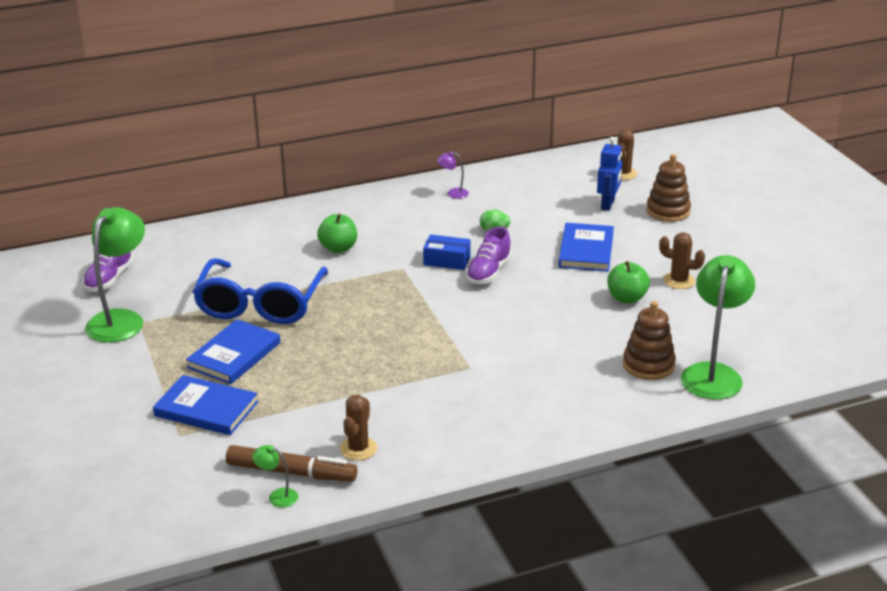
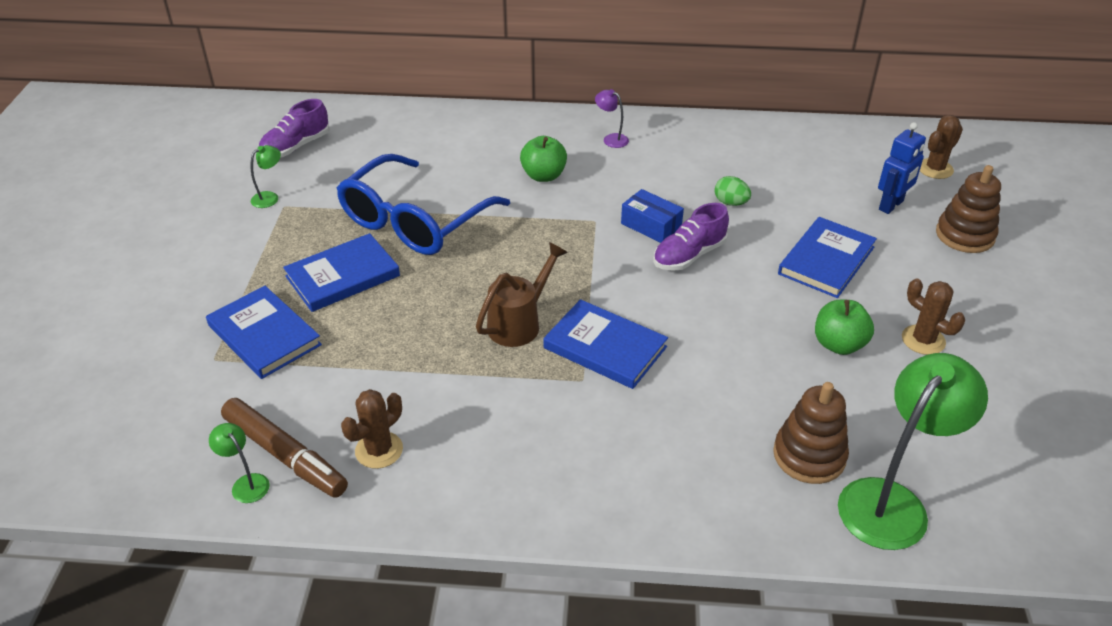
camera: 25 degrees right, 10 degrees up
(121, 319) = (270, 197): green lamp -> green lamp, size x0.43
(397, 347) = (519, 323): none -> brown watering can
(453, 193) = (714, 142): purple lamp -> purple lamp (611, 139)
(471, 344) = (605, 347): none -> blue book

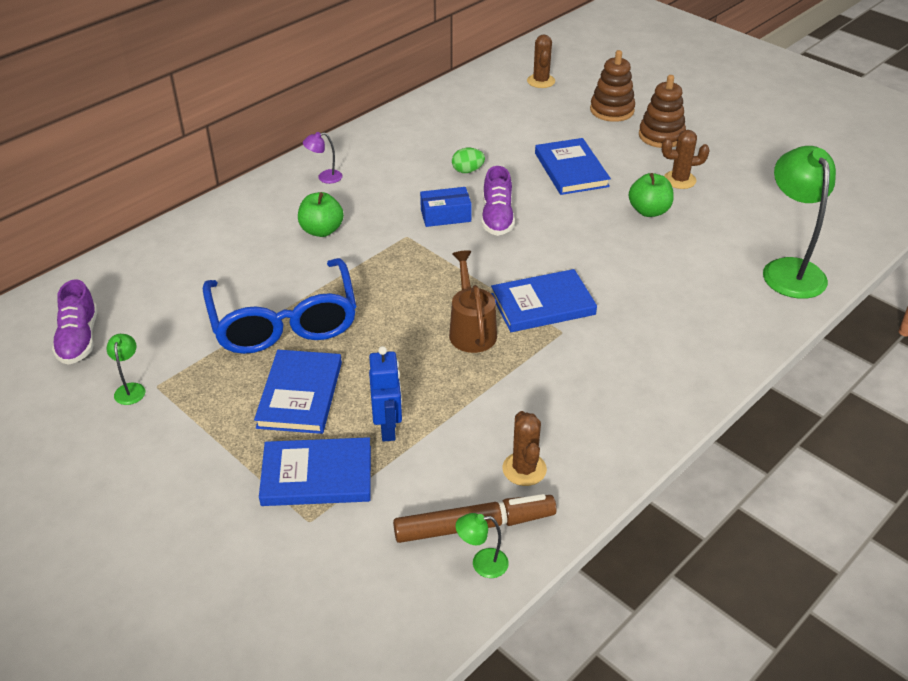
camera: 50 degrees left, 0 degrees up
(809, 456) = (726, 278): brown stacking toy -> brown stacking toy (661, 136)
(891, 205) = (552, 116): blue robot -> blue robot (388, 428)

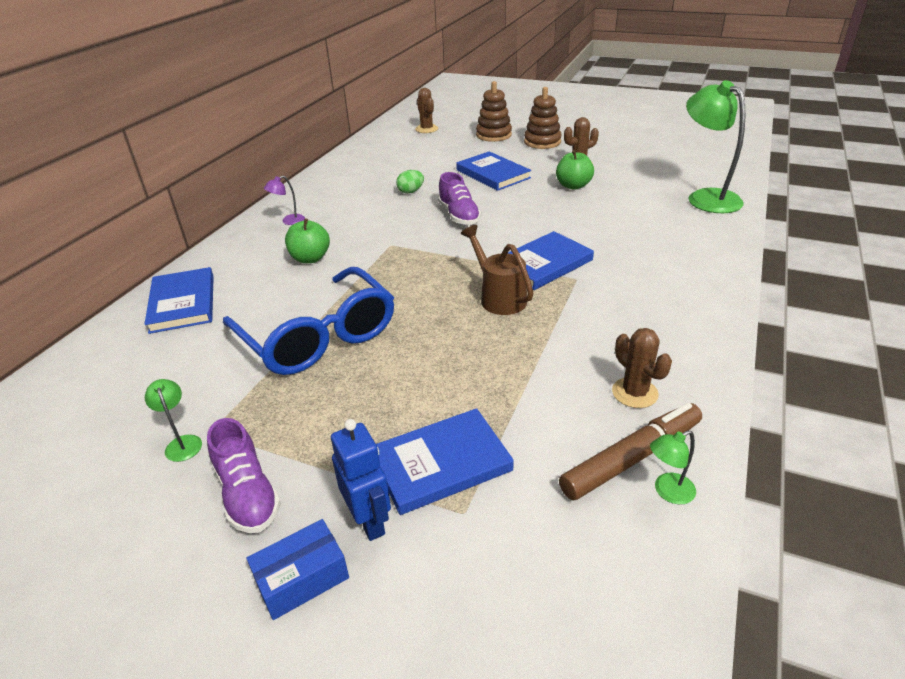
camera: 20 degrees left, 5 degrees down
(79, 339) = (97, 412): purple shoe -> purple shoe (248, 494)
(300, 395) = (374, 394): blue book -> blue book (183, 303)
(388, 428) = (482, 397): blue robot -> blue robot (369, 521)
(445, 215) = (414, 223): blue box -> blue box (302, 578)

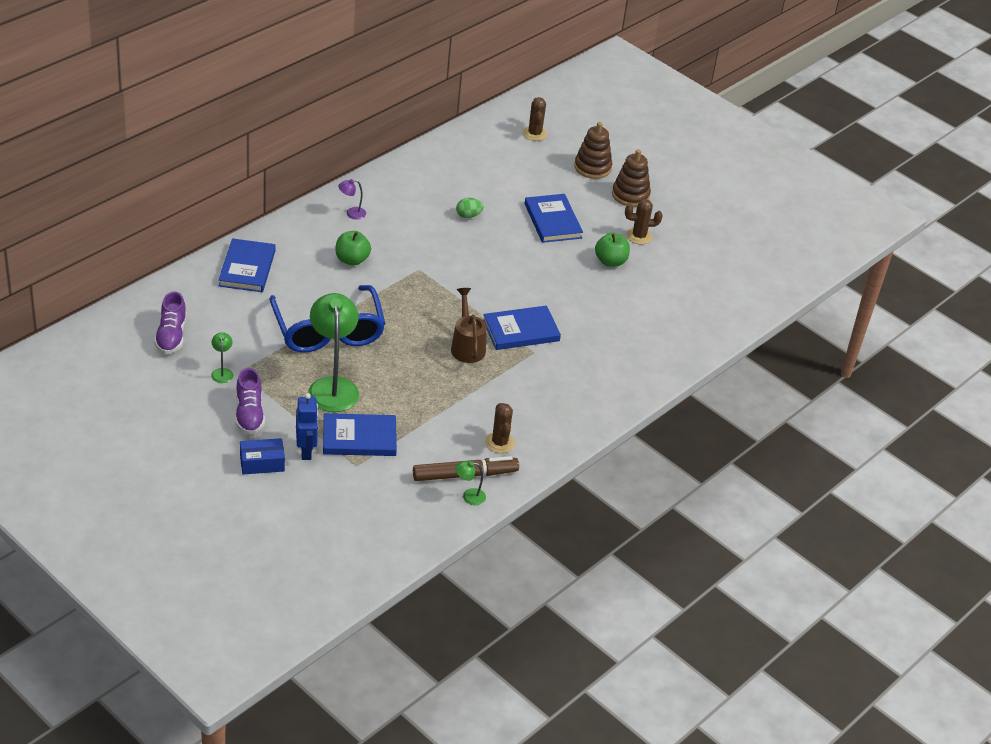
camera: 15 degrees right, 5 degrees up
(459, 215) = (490, 259): purple shoe -> purple shoe (171, 336)
(706, 197) = (709, 316): green lamp -> green lamp (332, 386)

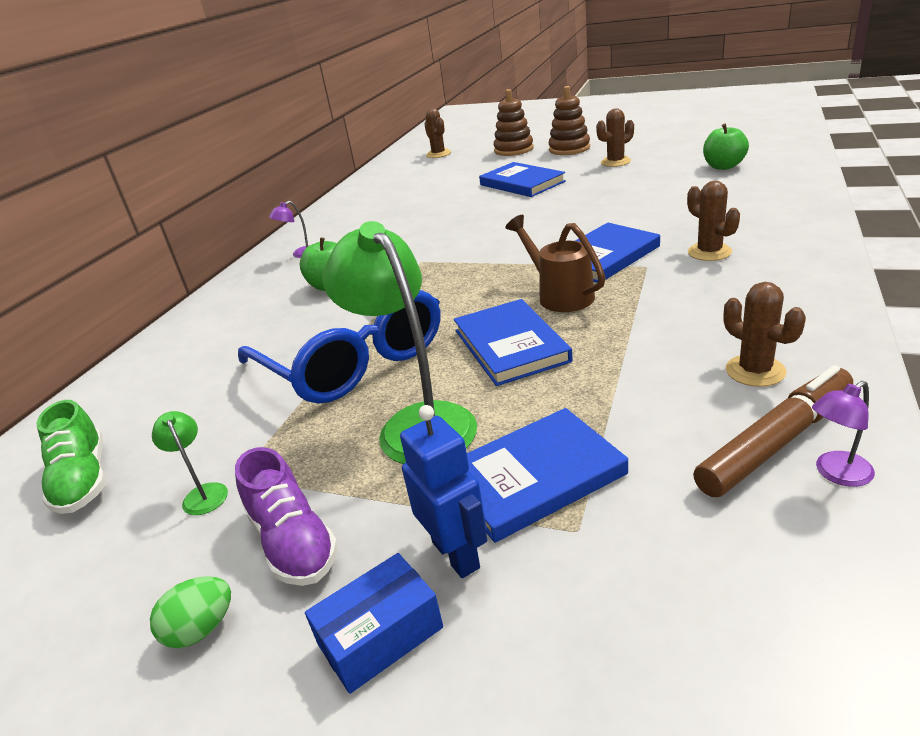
camera: 15 degrees left, 10 degrees down
(171, 336) = (83, 480): purple shoe -> green shoe
(247, 268) = (188, 347): blue book -> blue book (510, 345)
(468, 216) = (433, 210): green egg -> green egg (201, 629)
(469, 497) = (836, 474): green lamp -> purple lamp
(578, 362) = (709, 252): none -> brown cactus
(610, 261) = (615, 182): green apple -> green apple (723, 166)

